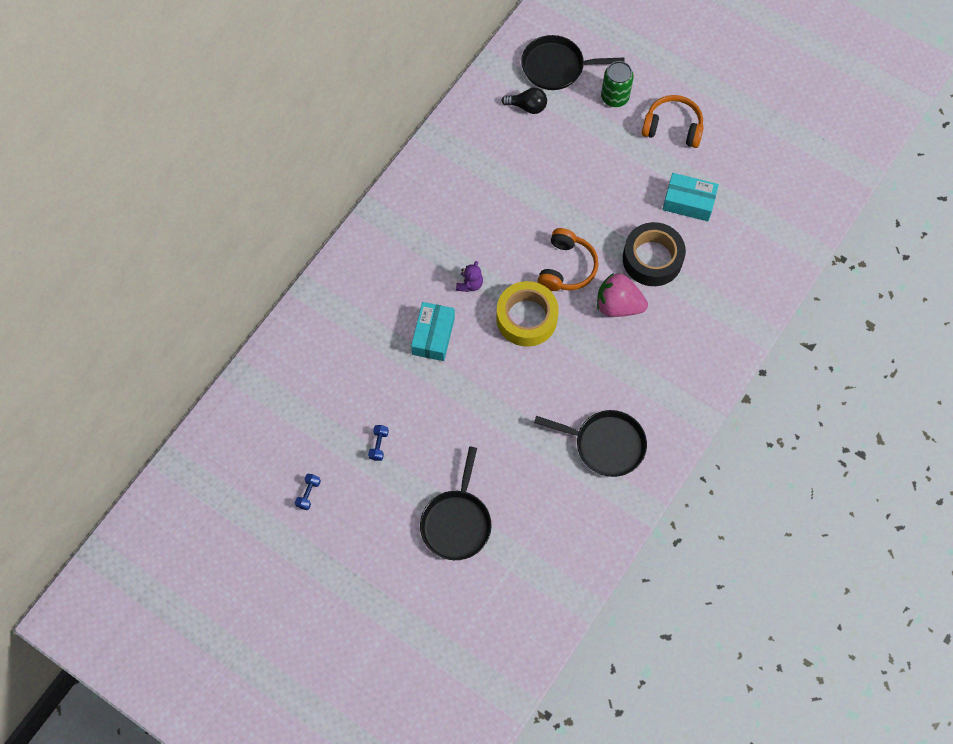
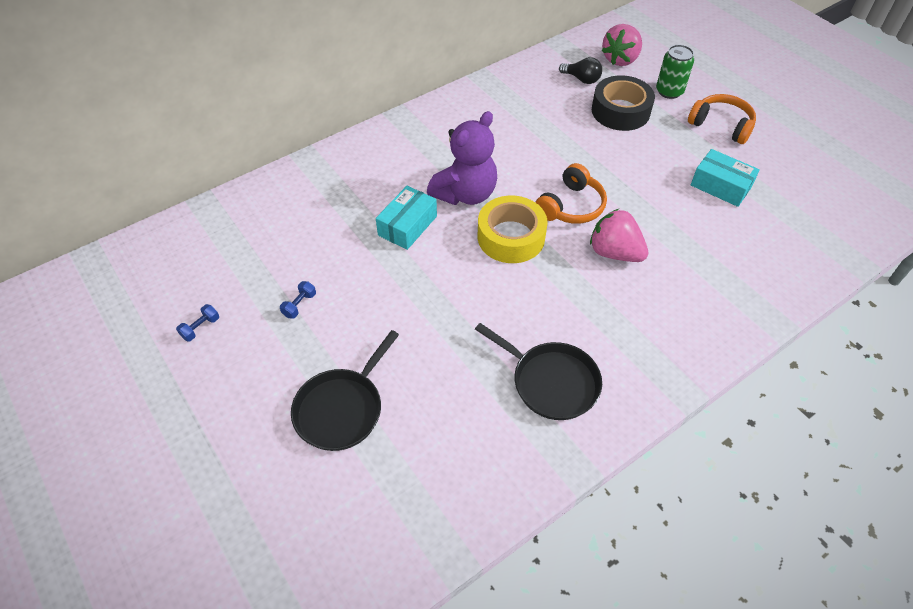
camera: 20 degrees right, 15 degrees down
(470, 284) = (465, 194): purple teddy bear -> purple teddy bear, size x2.27
(556, 67) = (620, 59): black pan -> pink strawberry
(652, 259) = (666, 222): black tape -> black tape (620, 111)

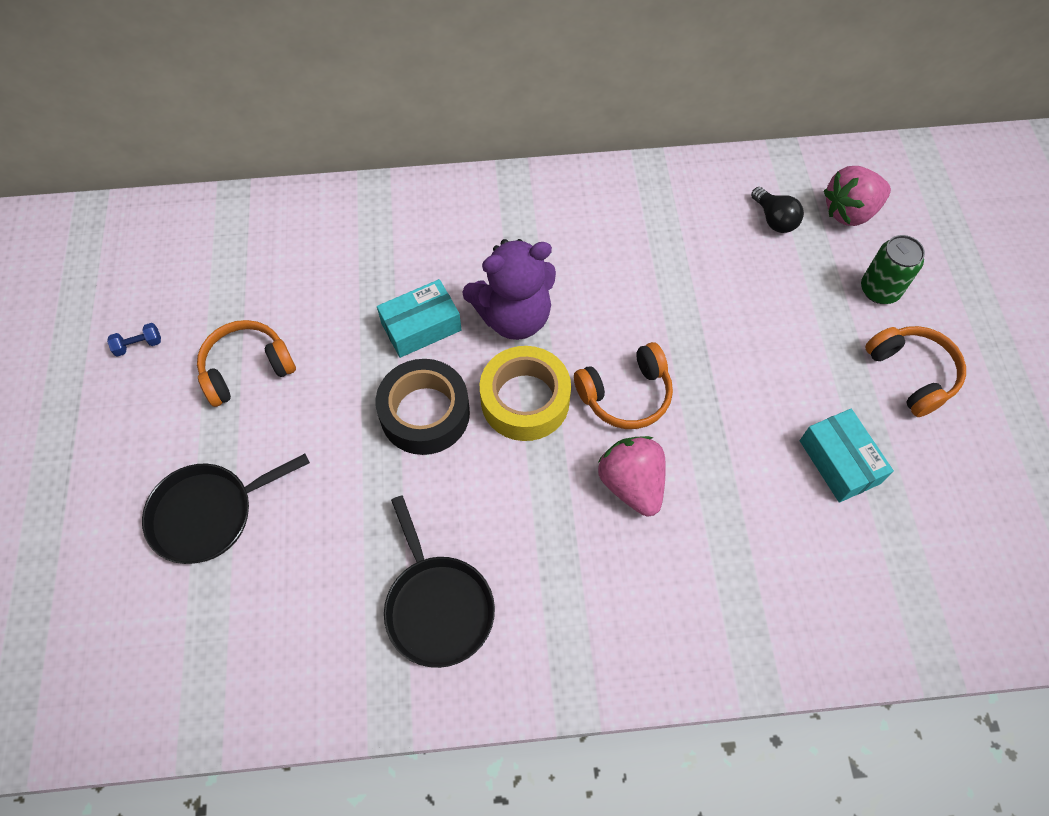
camera: 30 degrees right, 10 degrees up
(299, 305) = (247, 368): blue dumbbell -> orange headphones
(620, 111) = (790, 290): black tape -> black tape (425, 413)

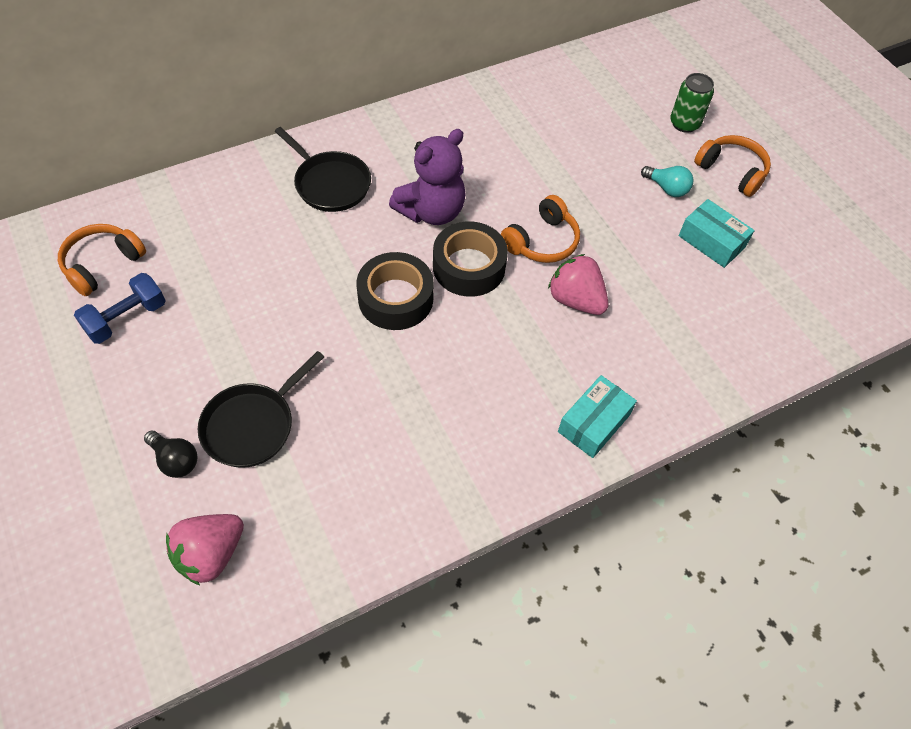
camera: 25 degrees left, 5 degrees down
(138, 345) = (126, 318): blue dumbbell -> blue dumbbell, size x1.92
(247, 368) = (231, 309): orange headphones -> orange headphones (102, 264)
(421, 327) = (362, 238): turquoise box -> turquoise box (594, 423)
(437, 606) = (473, 430): black pan -> black pan (330, 184)
(525, 400) = (469, 267): yellow tape -> black tape
(774, 219) = (590, 96): black light bulb -> black light bulb (175, 460)
(814, 372) = (667, 188): none -> turquoise light bulb
(850, 211) = (640, 78): pink strawberry -> pink strawberry (211, 554)

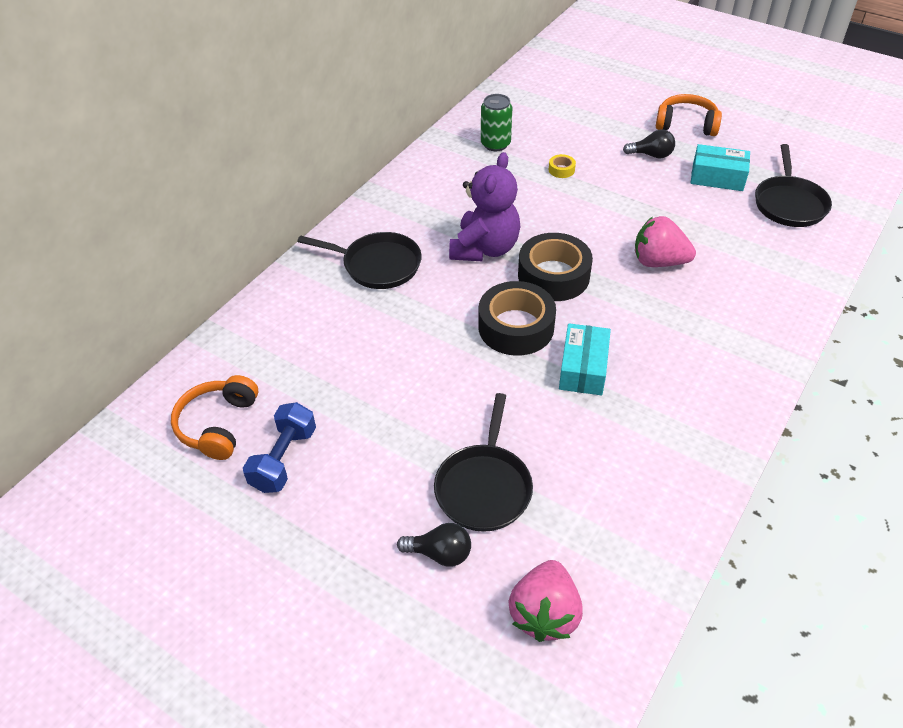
camera: 25 degrees left, 10 degrees down
(542, 241) = (593, 232): orange headphones -> none
(566, 165) = (561, 170): none -> yellow tape
(594, 423) = (755, 343): turquoise box -> turquoise box (583, 368)
(667, 188) = (651, 155): turquoise light bulb -> black light bulb
(684, 123) = (622, 106): green can -> green can (495, 144)
(759, 303) = (789, 203): none -> black pan

